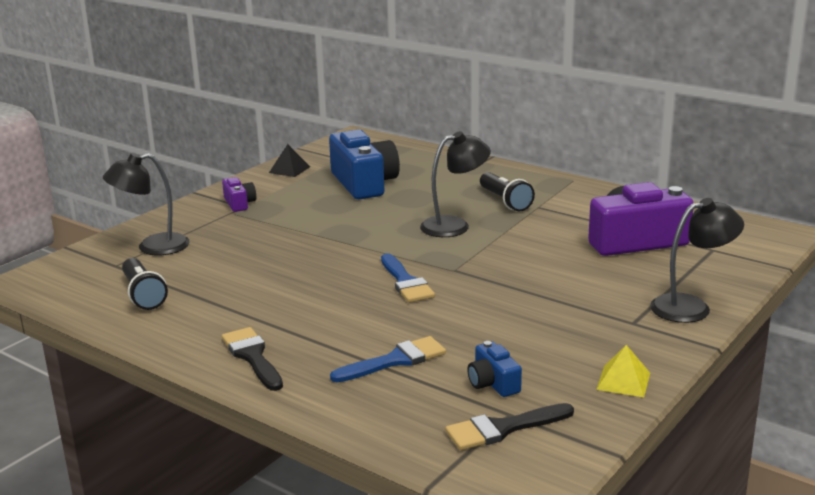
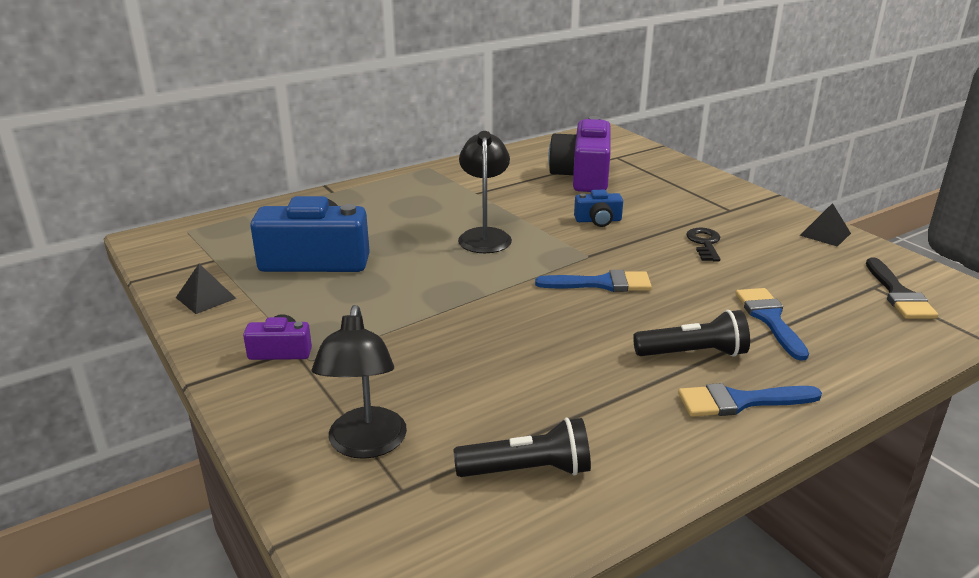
camera: 70 degrees left, 5 degrees up
(252, 356) = (740, 401): black brush -> blue brush
(493, 383) = (821, 283): blue camera -> blue camera (598, 220)
(505, 201) = (448, 203): black flashlight -> black flashlight (693, 353)
(531, 317) = (704, 243): none -> black key
(623, 381) = (825, 234): yellow pyramid -> black pyramid
(691, 307) = (712, 186): black lamp -> none

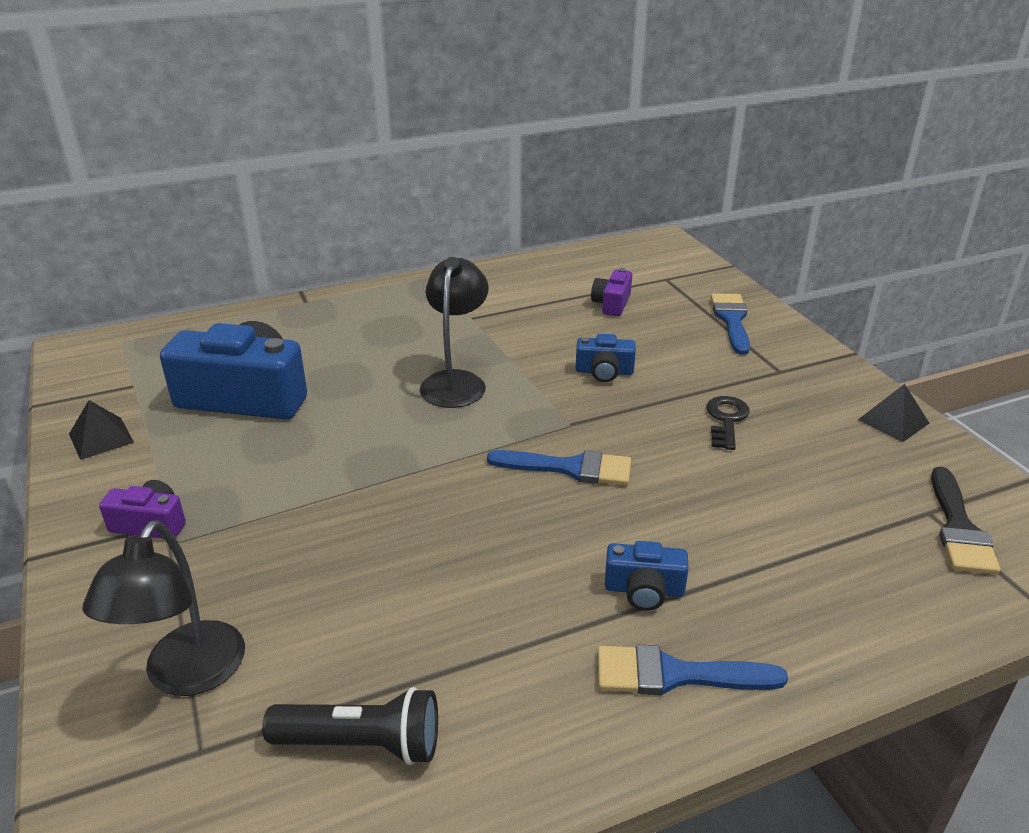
camera: 10 degrees right, 5 degrees up
(583, 176) = (612, 304): purple camera -> purple camera, size x0.48
(693, 353) = (644, 590): black flashlight -> blue camera
(770, 319) = (766, 548): blue brush -> blue brush (731, 320)

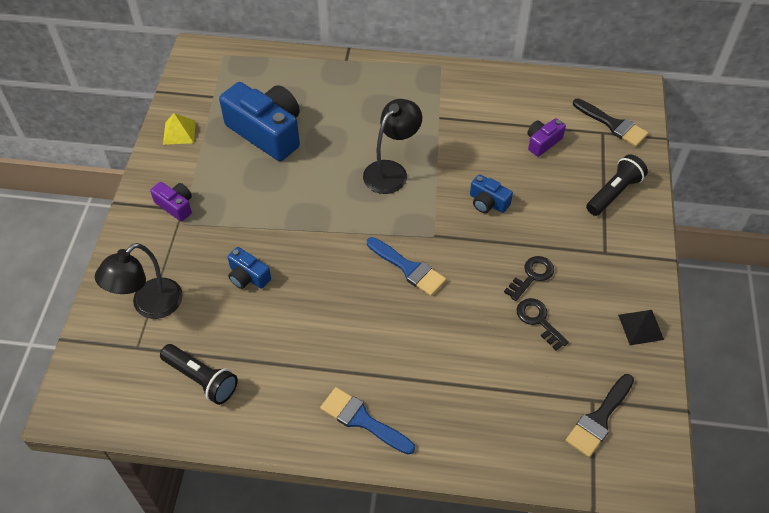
camera: 30 degrees right, 20 degrees up
(101, 438) = (179, 132): black pyramid -> yellow pyramid
(644, 590) = (386, 366): blue camera -> blue camera (248, 276)
(670, 270) = (613, 124): none -> black brush
(731, 320) = (614, 193): blue brush -> black flashlight
(780, 459) = (538, 320): none -> black key

